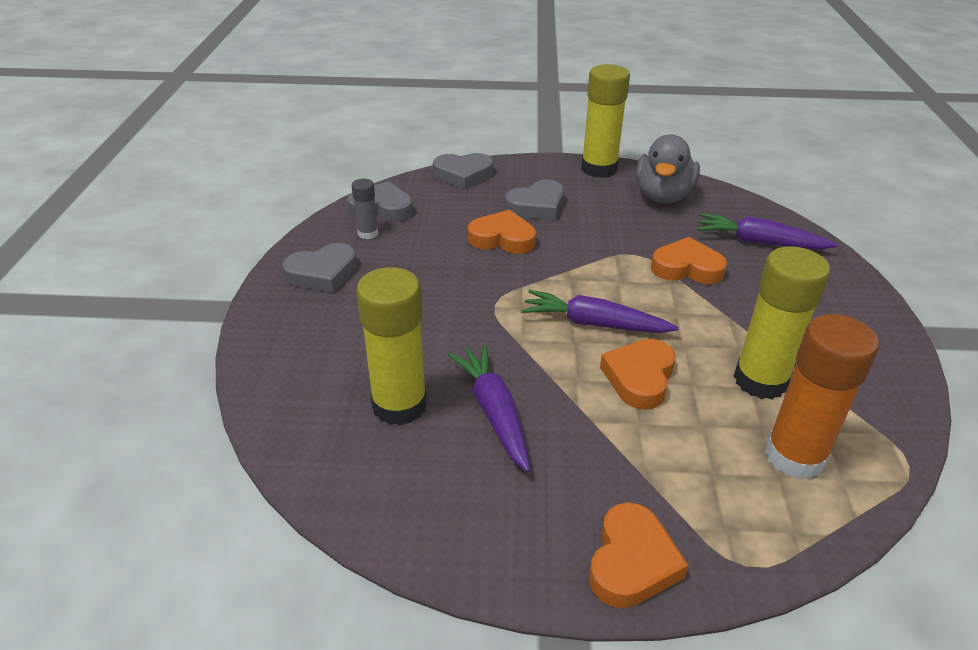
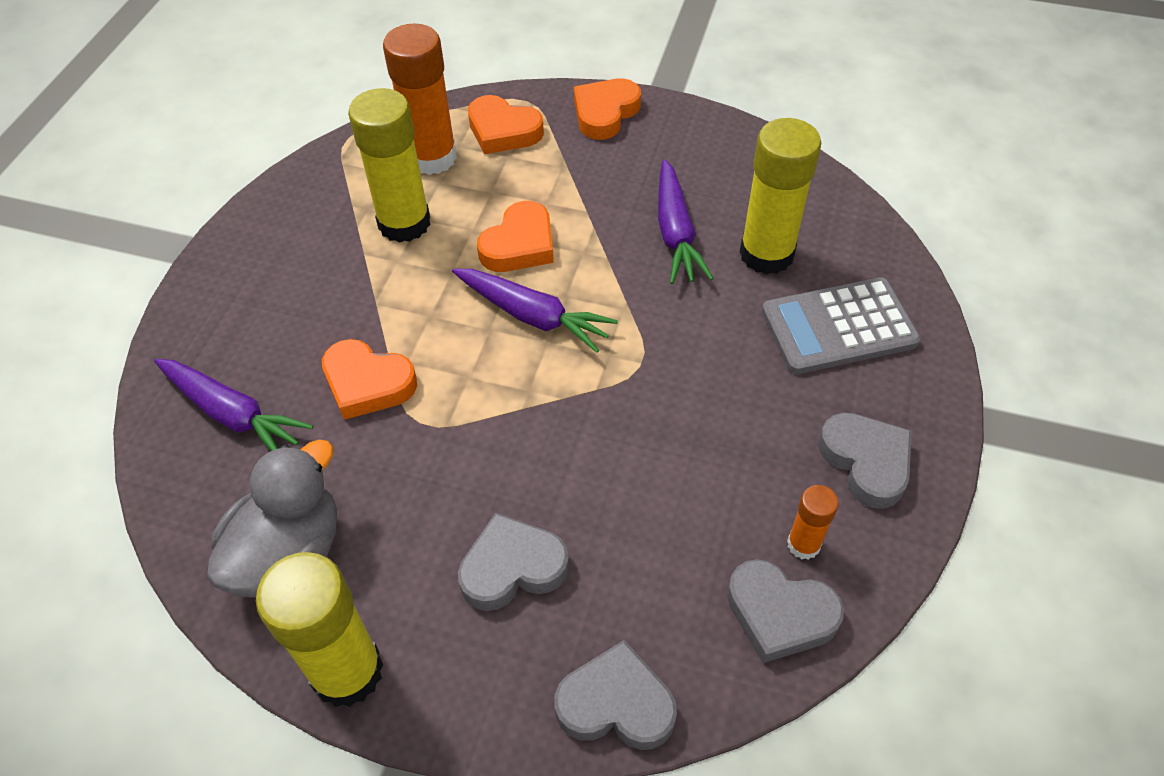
camera: 165 degrees left, 15 degrees up
(322, 273) = (866, 462): grey heart -> grey heart turned 75 degrees clockwise
(333, 352) = (838, 327): none -> grey calculator
(368, 233) = (803, 544): grey glue stick -> orange glue stick
(502, 238) = (594, 491): orange heart -> orange heart (503, 131)

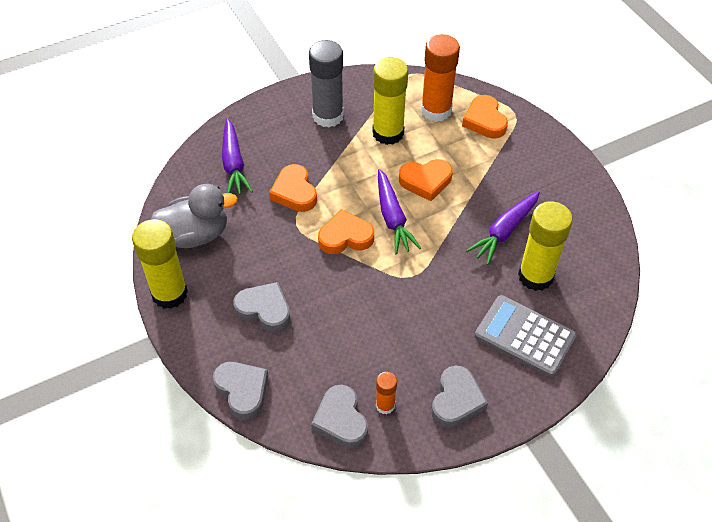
camera: 45 degrees right, 0 degrees up
(299, 258) = (328, 116): none -> grey glue stick
(605, 113) = (546, 147): orange heart -> orange heart (345, 237)

